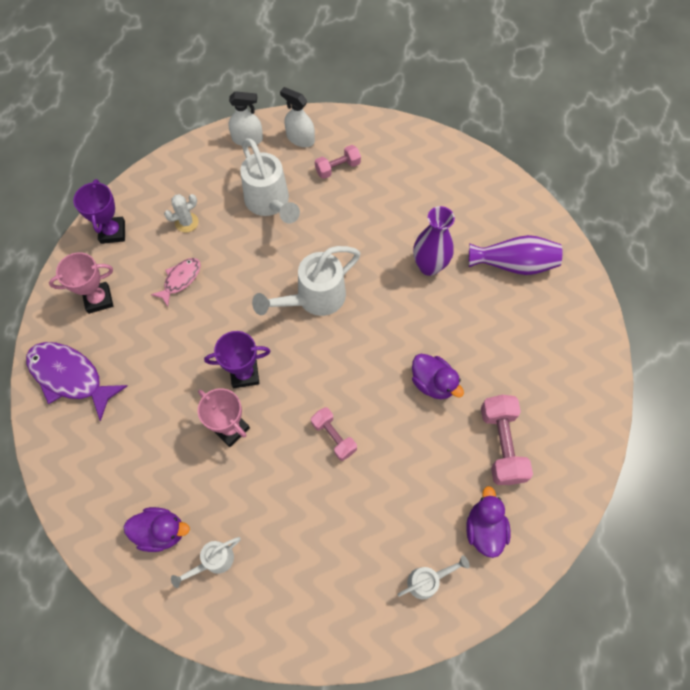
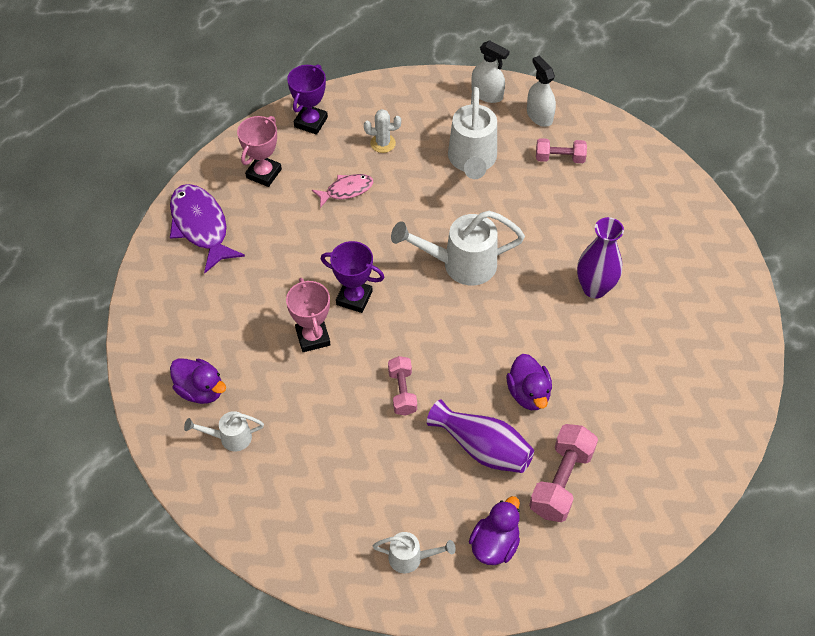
camera: 30 degrees right, 10 degrees down
(98, 299) = (264, 173): pink trophy -> pink trophy turned 75 degrees counterclockwise
(513, 264) = (684, 327): purple vase -> purple vase (482, 448)

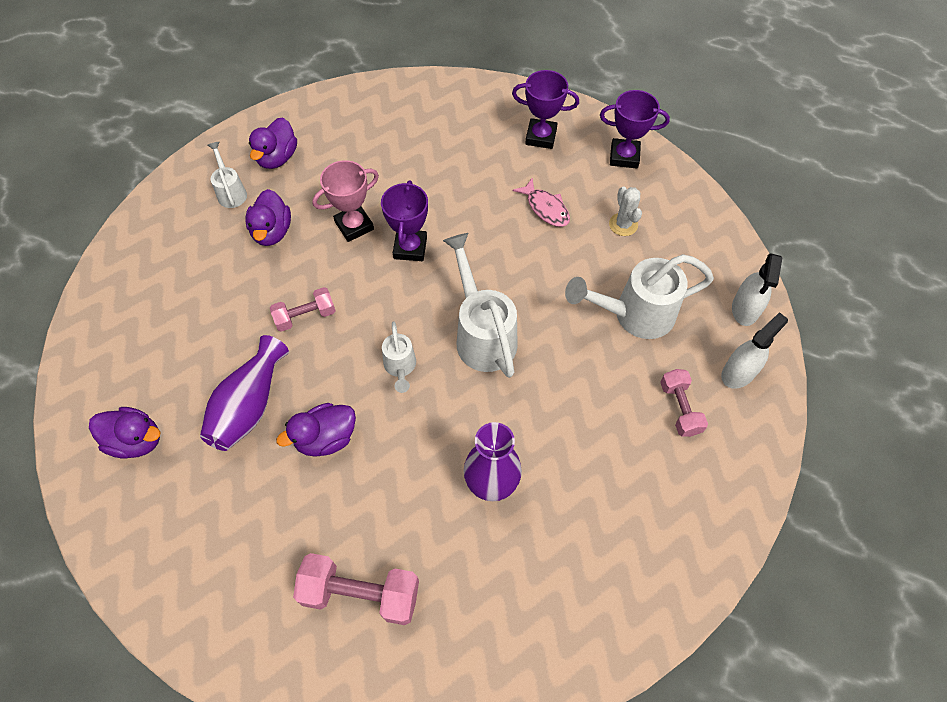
camera: 75 degrees right, 5 degrees up
(201, 226) = (459, 108): purple fish -> none
(264, 173) = (541, 137): pink trophy -> purple trophy
(295, 407) = (272, 232): none -> purple duck
(411, 558) = (117, 367): white watering can -> white watering can (400, 368)
(561, 481) = (218, 494): pink dumbbell -> pink dumbbell (361, 593)

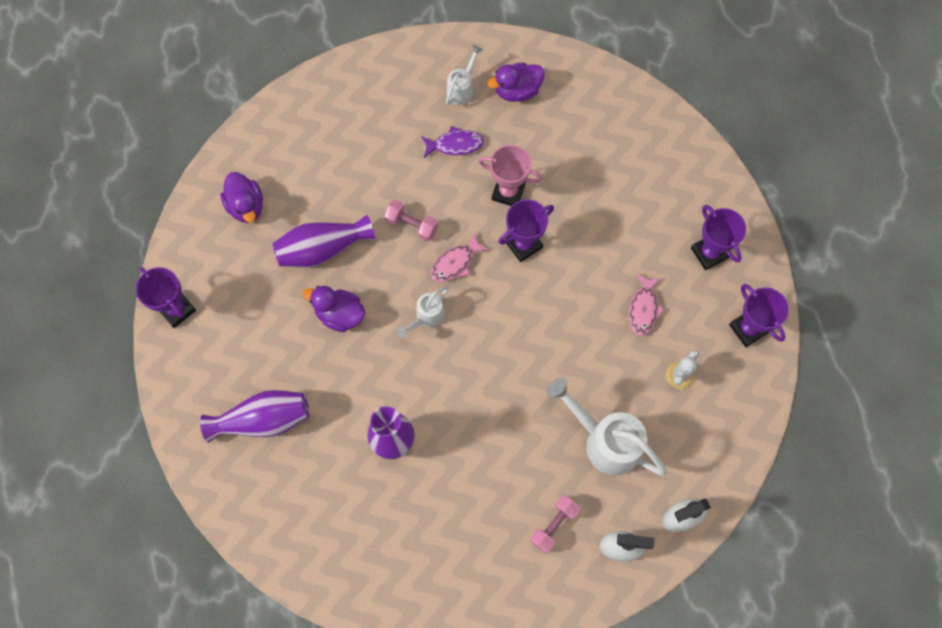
camera: 50 degrees right, 10 degrees up
(164, 592) = (176, 309): none -> purple trophy
(272, 232) = (455, 144): purple duck -> purple fish
(361, 593) = (263, 420): pink dumbbell -> purple vase
(375, 308) = (455, 263): none -> pink fish
(482, 333) = (497, 349): white watering can -> none

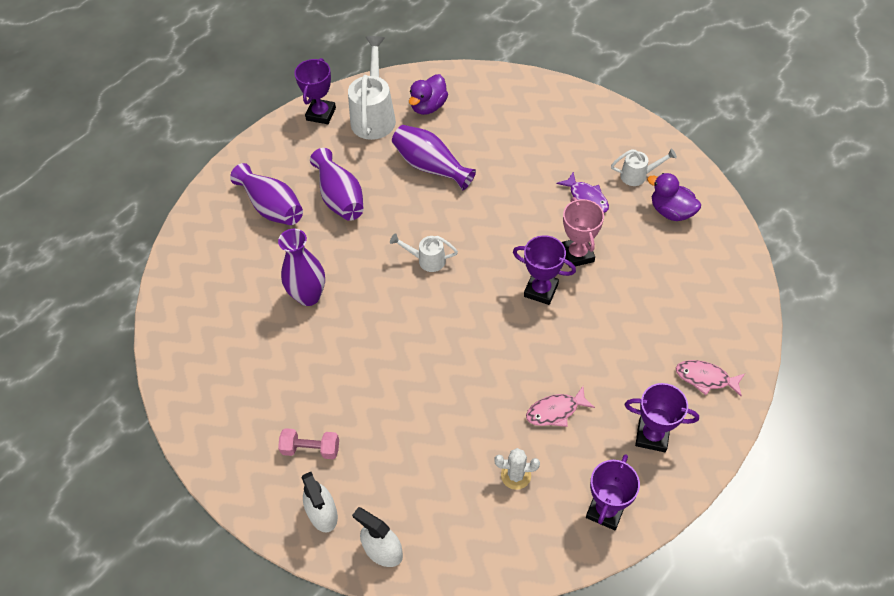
camera: 60 degrees right, 15 degrees down
(298, 351) = (340, 197): none -> purple vase
(339, 314) = (387, 205): purple duck -> none
(411, 225) = (495, 208): pink dumbbell -> none
(455, 263) = (487, 254): pink fish -> pink fish (705, 378)
(604, 440) = (412, 446): white watering can -> white watering can (374, 115)
(709, 253) = (652, 436): purple trophy -> purple trophy turned 75 degrees clockwise

